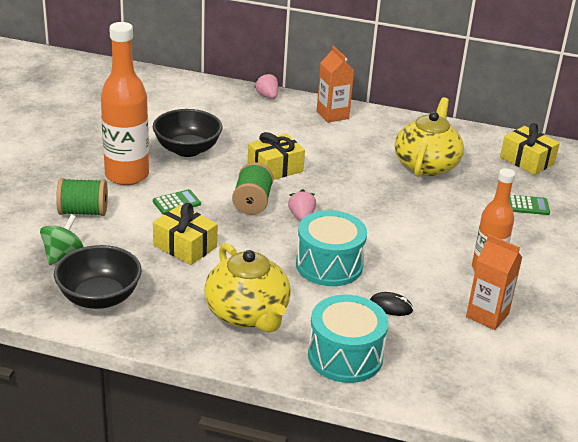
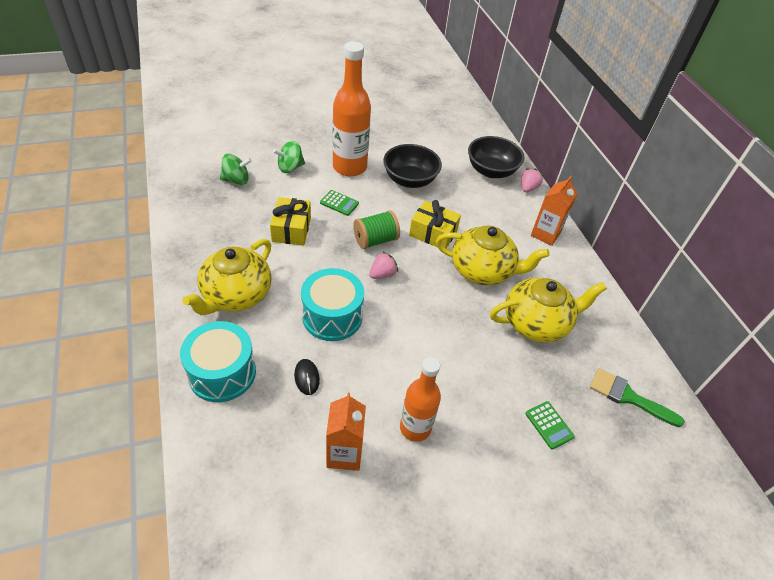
camera: 55 degrees right, 15 degrees up
(83, 212) = (290, 168): green spool -> green spinning top
(99, 297) = (203, 216): black bowl -> black bowl (491, 171)
(346, 163) = (482, 270): none -> yellow teapot
(527, 160) = (628, 397): yellow gift -> green brush

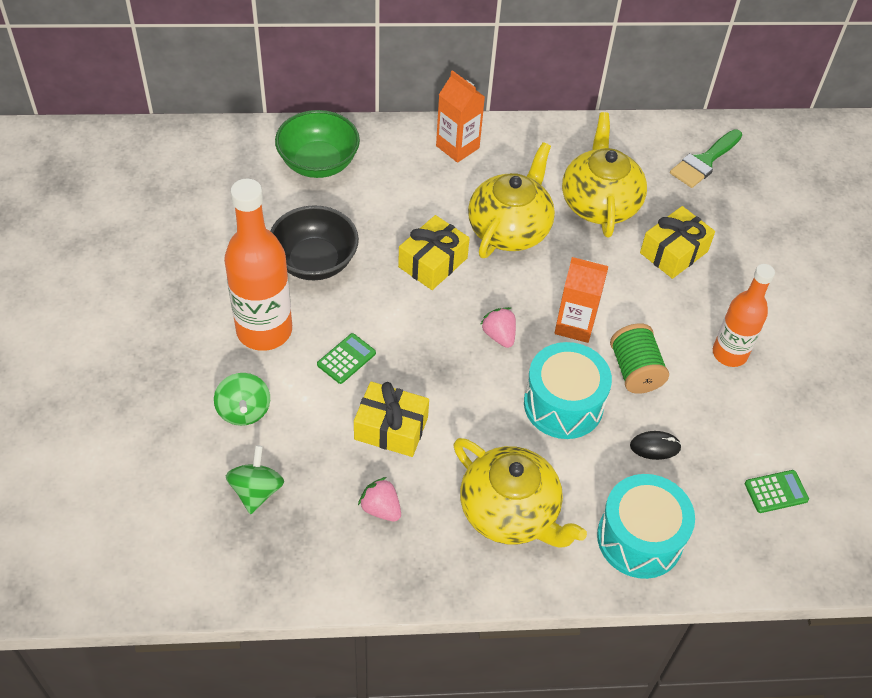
camera: 75 degrees left, 5 degrees up
(344, 453) = (757, 425): orange carton -> orange carton (575, 325)
(375, 240) = (433, 330): green spool -> green spool (635, 370)
(491, 171) = (318, 163): black bowl -> green bowl
(509, 378) = (673, 252): none -> yellow gift
(528, 188) = (365, 135): pink strawberry -> pink strawberry (381, 508)
(549, 425) = (733, 237): green calculator -> green calculator (776, 492)

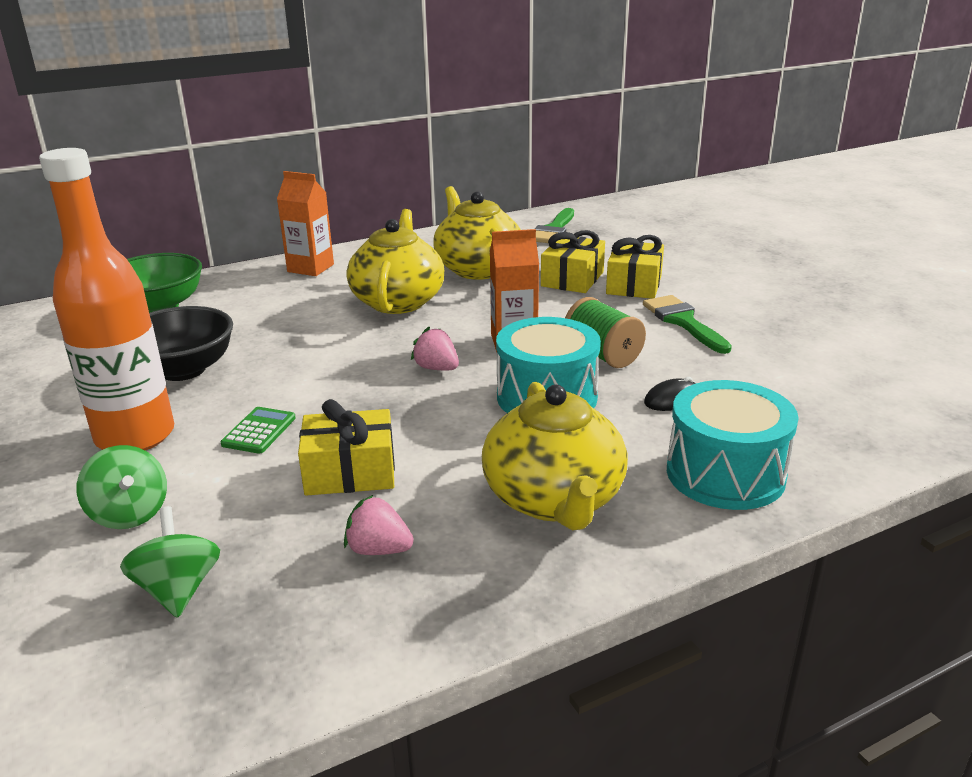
camera: 20 degrees left, 25 degrees down
(433, 262) = (327, 339): yellow gift -> yellow gift (634, 285)
(510, 512) = (554, 499): yellow teapot -> yellow teapot turned 60 degrees clockwise
(729, 354) = (683, 322): orange bottle -> green brush
(776, 492) = (826, 396): green calculator -> none

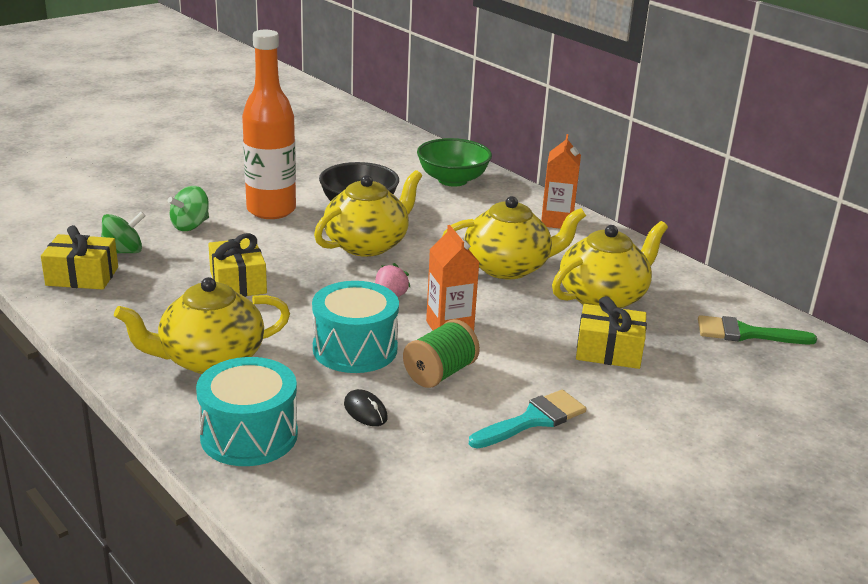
camera: 75 degrees right, 0 degrees up
(259, 431) = (283, 245): green calculator -> none
(295, 372) = (367, 244): none -> yellow teapot
(378, 550) = (155, 302): pink strawberry -> none
(634, 285) = (615, 389): yellow gift -> yellow gift (82, 276)
(683, 322) = (533, 420): green brush -> turquoise brush

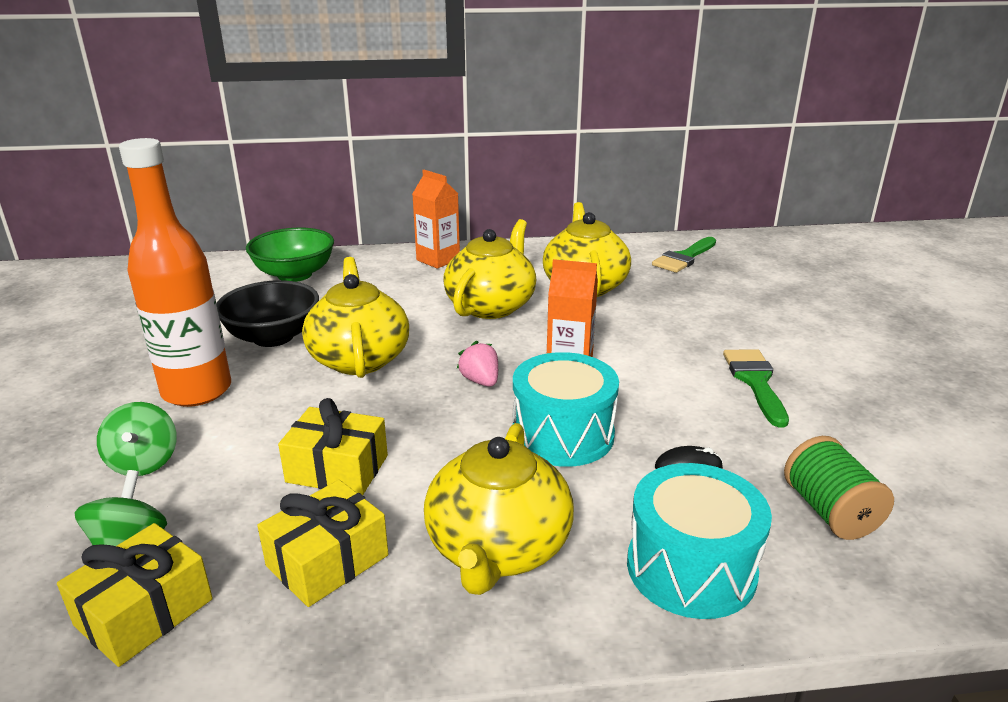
camera: 55 degrees left, 0 degrees up
(440, 373) = (647, 401): green spool -> green spool (829, 511)
(533, 420) = (755, 382): turquoise brush -> green brush
(608, 351) = (669, 313): yellow gift -> yellow gift (327, 560)

